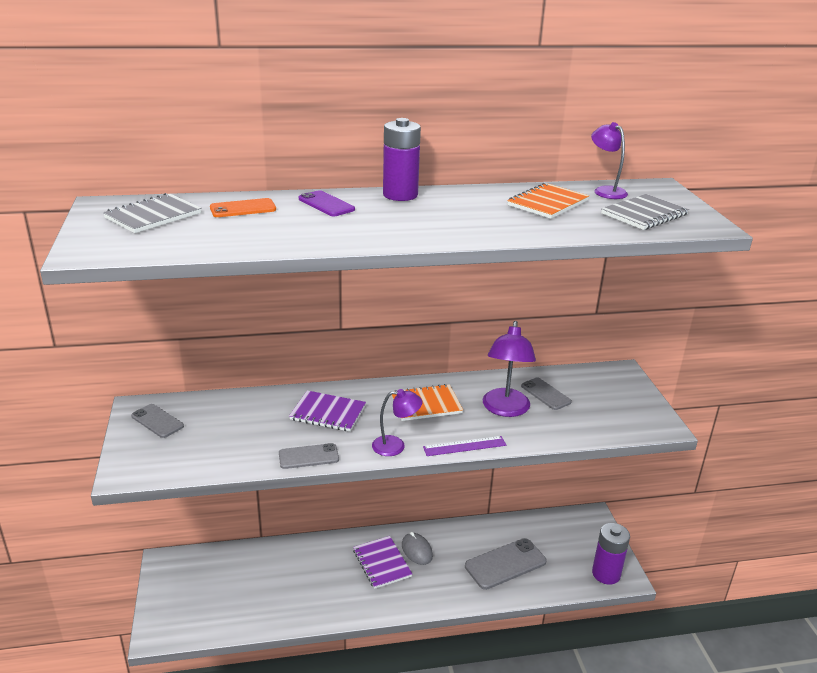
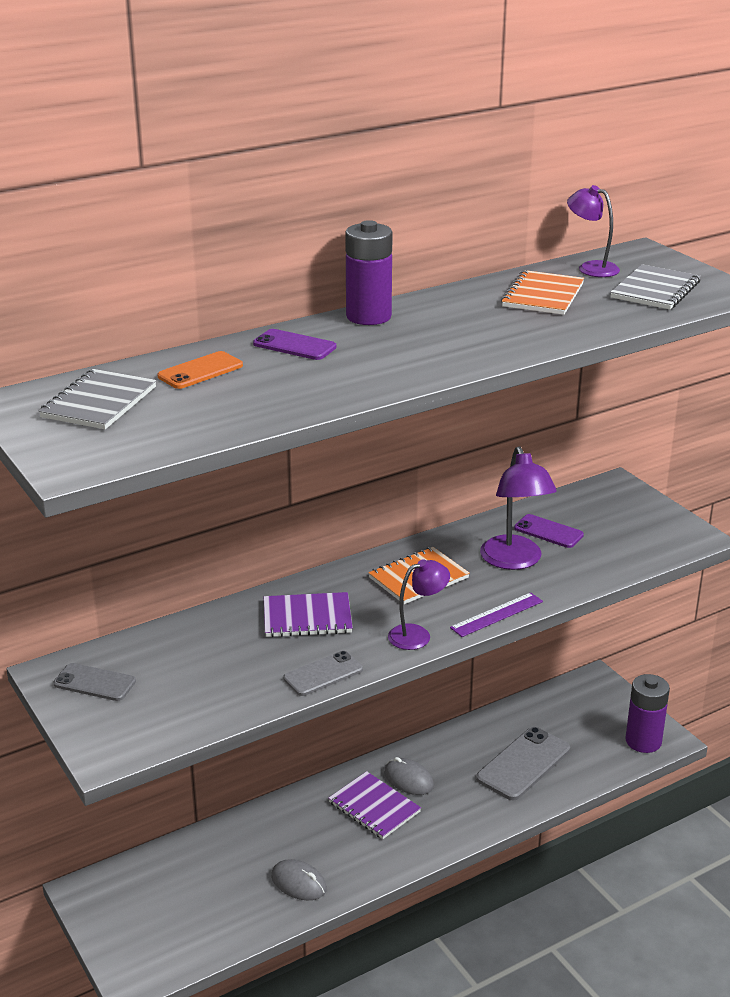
camera: 20 degrees left, 0 degrees up
(300, 602) = (298, 883): none -> grey mouse
(545, 394) = (548, 532): grey phone -> purple phone

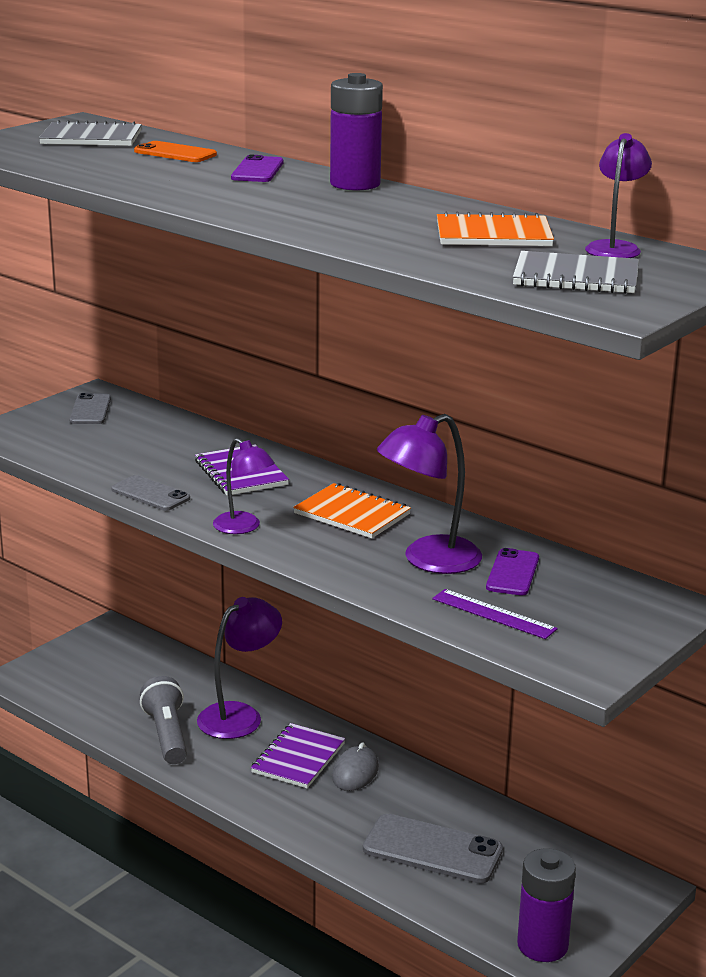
camera: 70 degrees right, 5 degrees down
(291, 829) = (239, 715): none -> purple lamp
(298, 883) = (167, 735): grey mouse -> grey flashlight
(497, 615) = (308, 563): purple ruler -> purple ruler (493, 614)

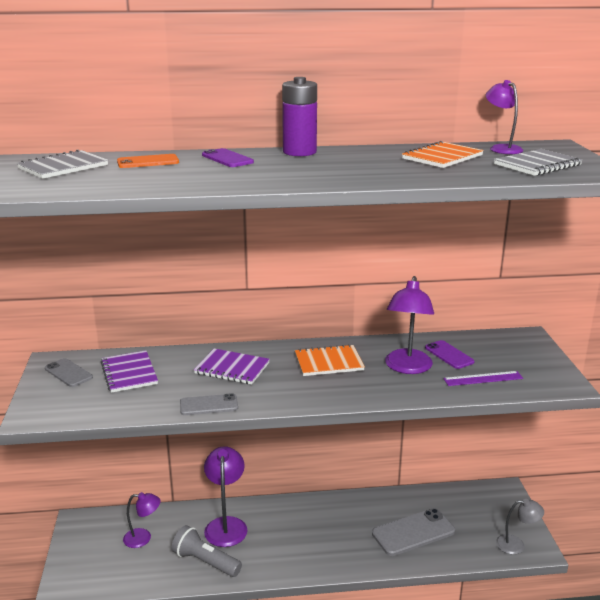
camera: 45 degrees left, 0 degrees up
(243, 527) = (295, 397): purple lamp -> purple lamp (143, 538)
(298, 758) = (289, 528): purple notebook -> purple notebook (129, 373)
(355, 772) = (325, 517): grey mouse -> none
(542, 945) = (516, 545): purple battery -> grey lamp

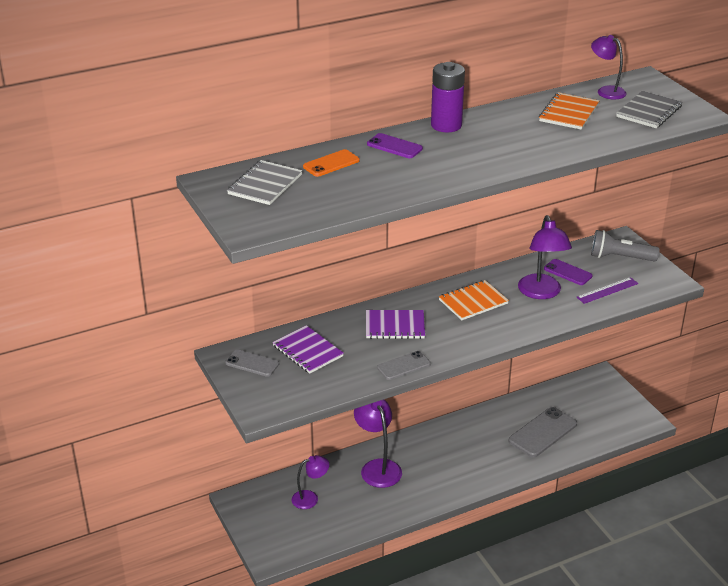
camera: 20 degrees left, 10 degrees up
(205, 562) = (381, 503): grey flashlight -> grey flashlight (620, 258)
(516, 545) = (630, 421): grey lamp -> none

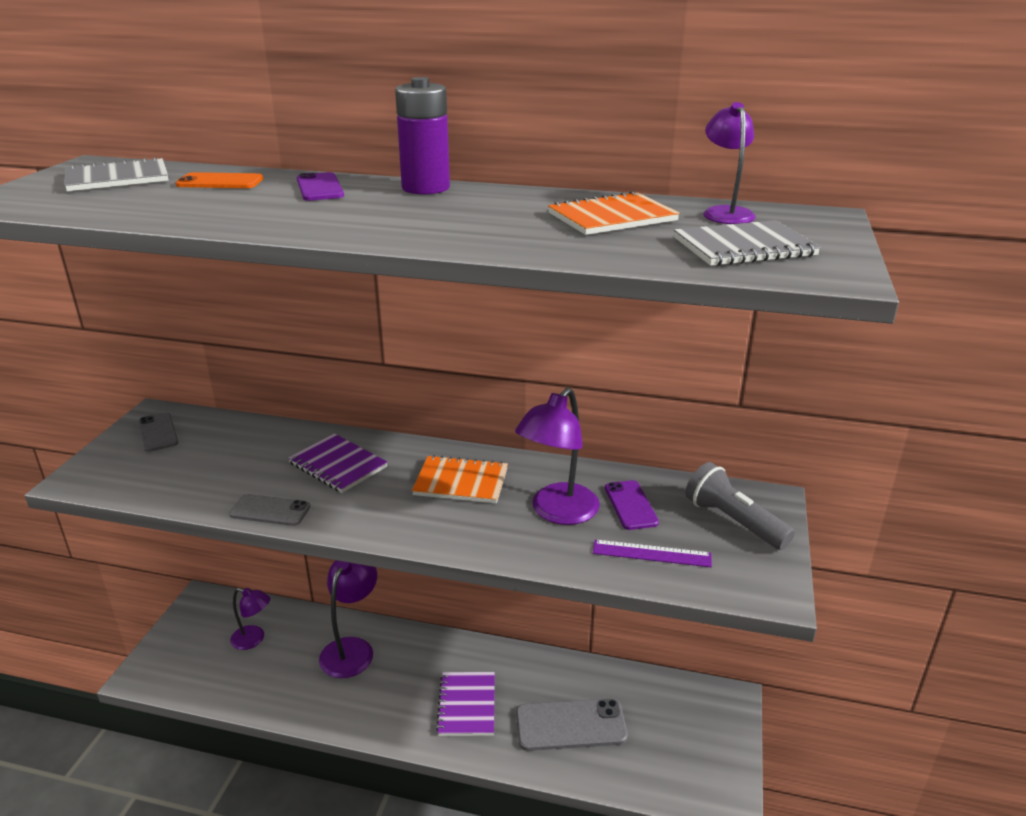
camera: 40 degrees right, 5 degrees down
(308, 351) = (220, 446): purple notebook -> purple notebook (467, 705)

